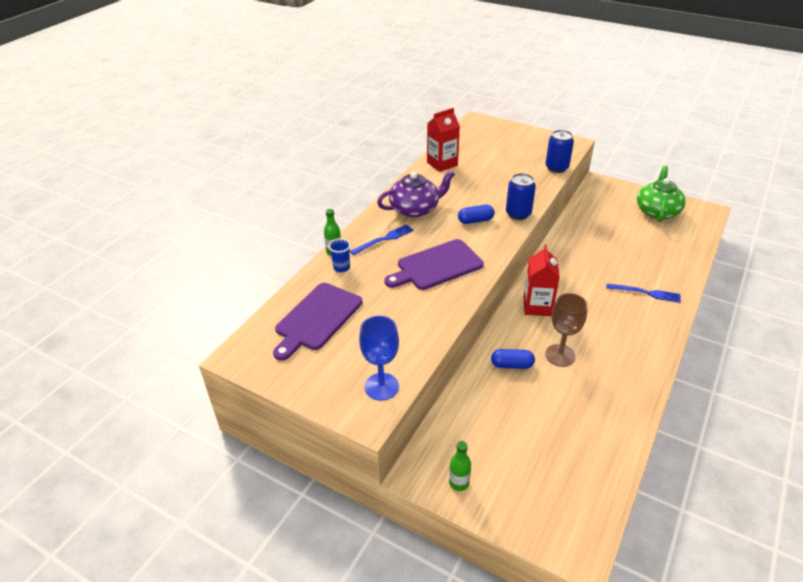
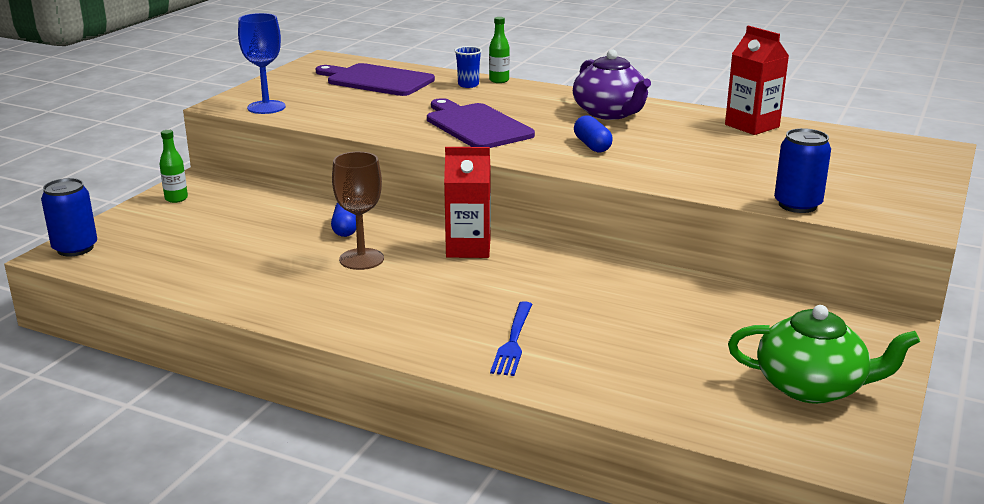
camera: 85 degrees right, 15 degrees down
(384, 239) = (531, 100): blue fork -> none
(518, 214) = (622, 172): blue can -> blue can (75, 248)

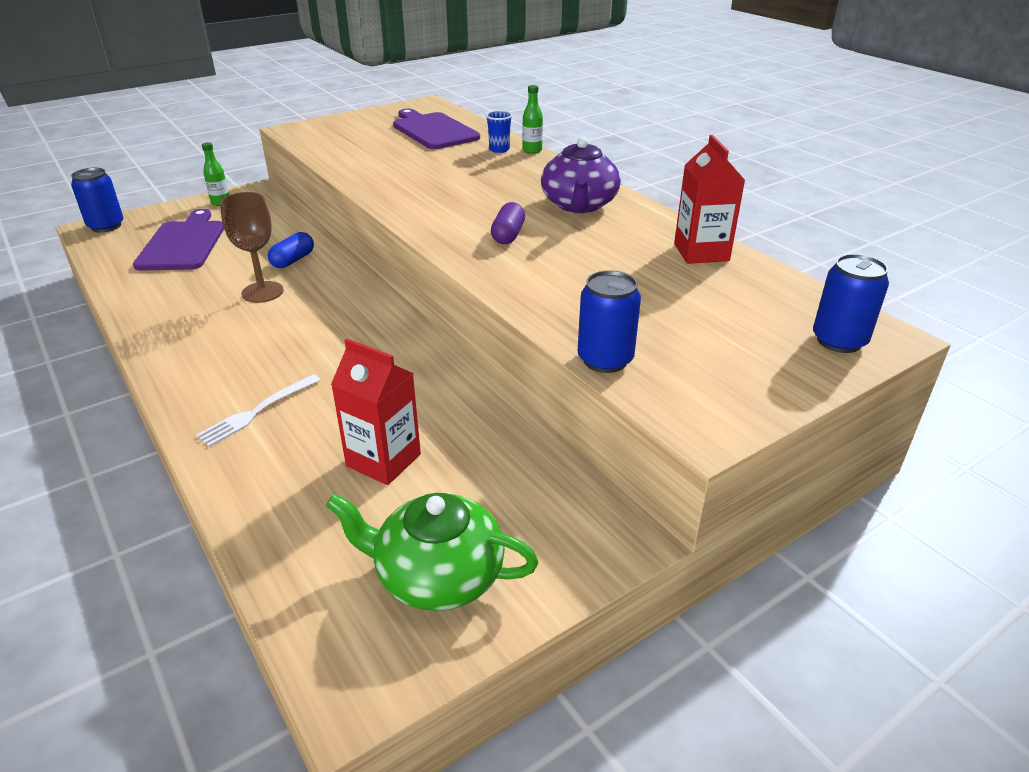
camera: 30 degrees right, 10 degrees up
(266, 107) = (314, 138): blue goblet -> none
(468, 248) = (353, 307): red carton -> red carton (383, 460)
(476, 125) = (441, 190): purple cutting board -> purple cutting board (183, 244)
(513, 341) = (257, 411): blue fork -> white fork
(592, 145) = (508, 235): blue capsule -> purple capsule
(811, 387) = (438, 576): green teapot -> green teapot turned 150 degrees clockwise
(916, 157) = (839, 341): none -> blue can

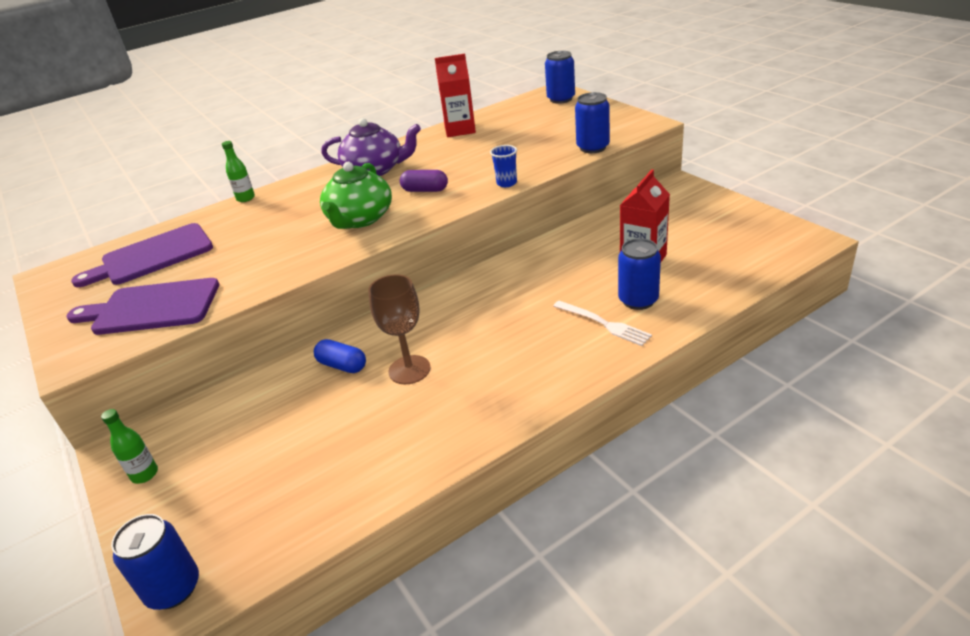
camera: 85 degrees left, 0 degrees up
(183, 244) = (270, 472): purple cutting board -> purple cutting board (151, 308)
(288, 444) = (638, 300): none -> blue can
(438, 576) = (729, 229): green teapot -> green teapot (360, 219)
(499, 149) = (234, 214): blue cup -> blue cup (506, 183)

